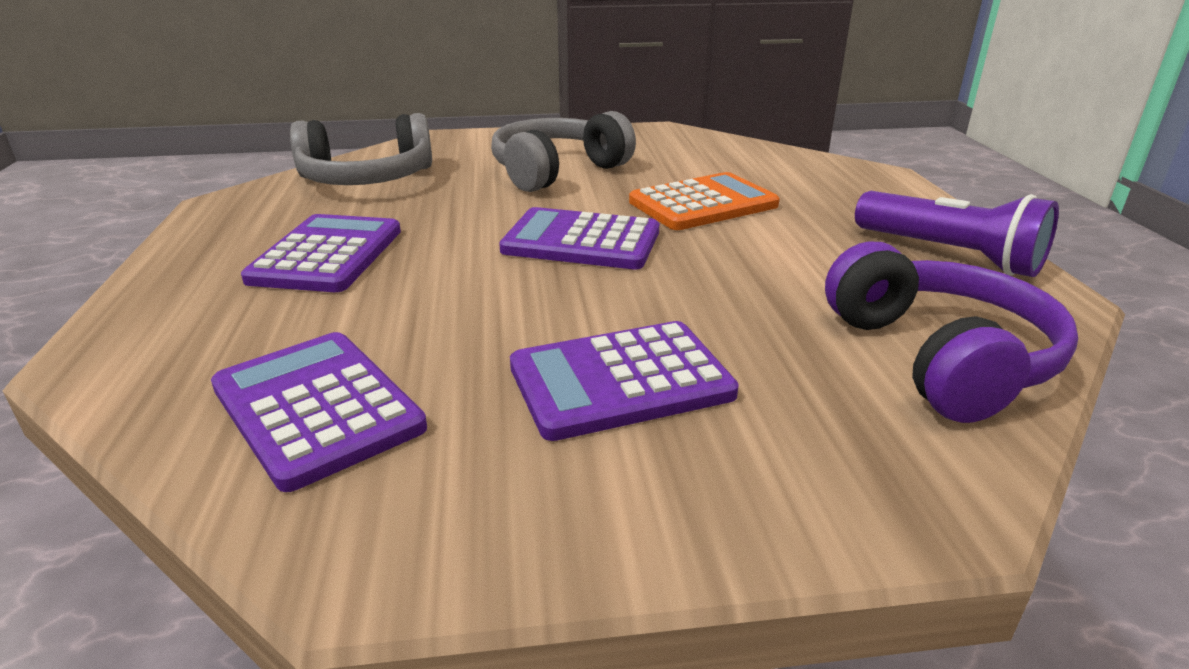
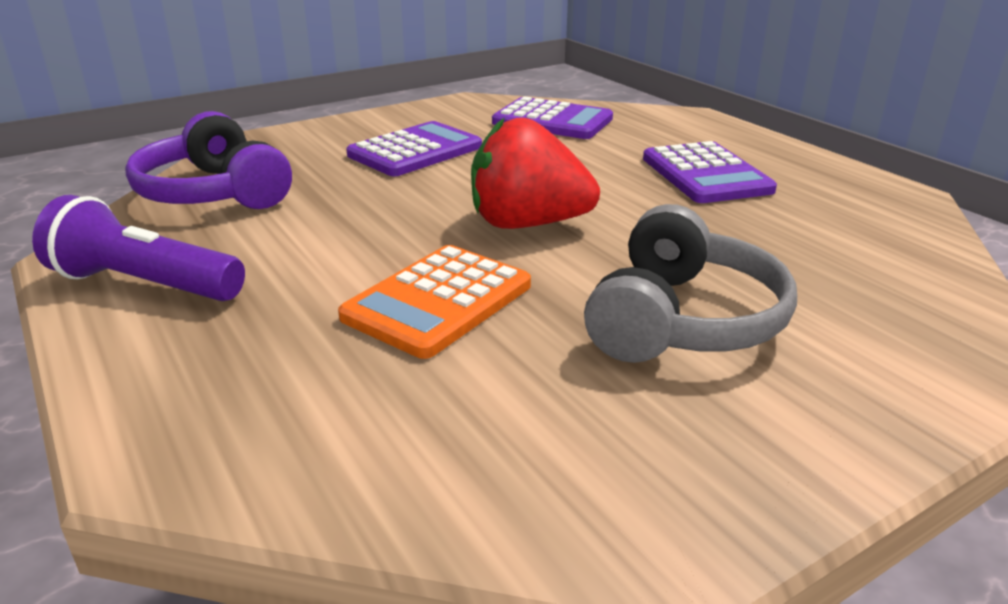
camera: 155 degrees right, 0 degrees up
(367, 179) = (863, 249): grey headphones -> none
(581, 241) = (527, 224): purple calculator -> red strawberry

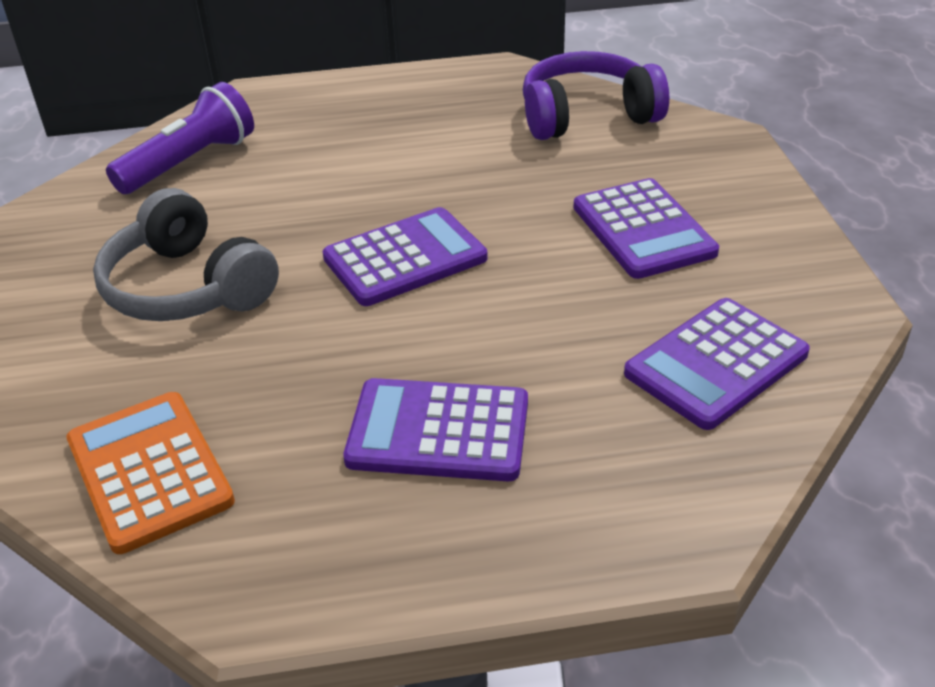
camera: 115 degrees right, 10 degrees up
(144, 285) = (435, 90): purple flashlight -> purple flashlight (190, 162)
(438, 301) = (314, 190): orange calculator -> orange calculator (149, 471)
(527, 224) = (405, 258): red strawberry -> purple calculator

